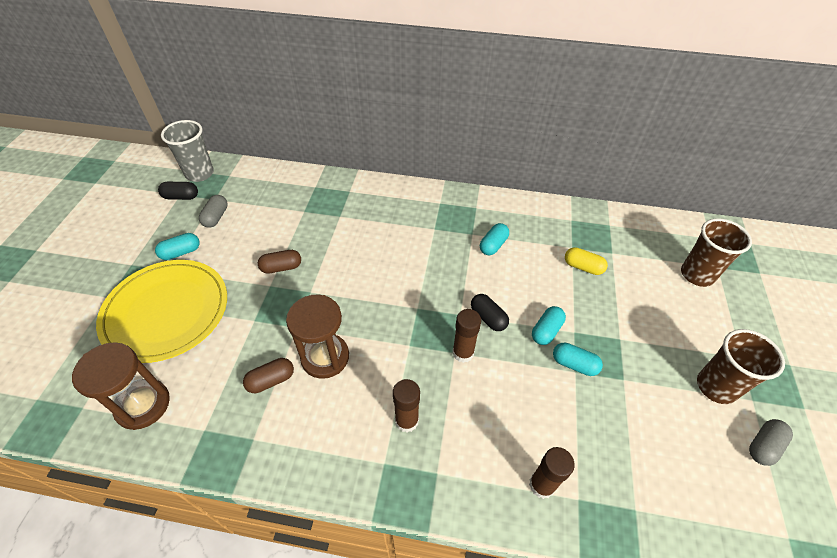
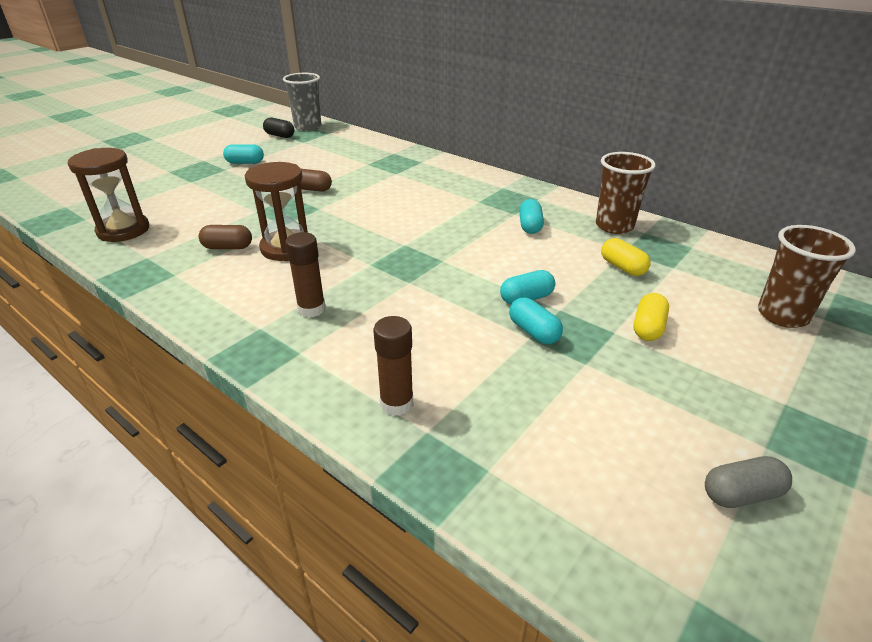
camera: 30 degrees right, 15 degrees down
(166, 312) = (198, 189): yellow plate -> none
(216, 217) = (293, 151): grey capsule -> none
(463, 353) = (417, 285): brown glue stick -> none
(488, 318) = (470, 271): black capsule -> none
(493, 245) = (530, 226): turquoise capsule -> turquoise capsule turned 60 degrees counterclockwise
(636, 324) = (648, 328): none -> yellow capsule
(716, 387) = (715, 414): brown cup -> brown cup (614, 226)

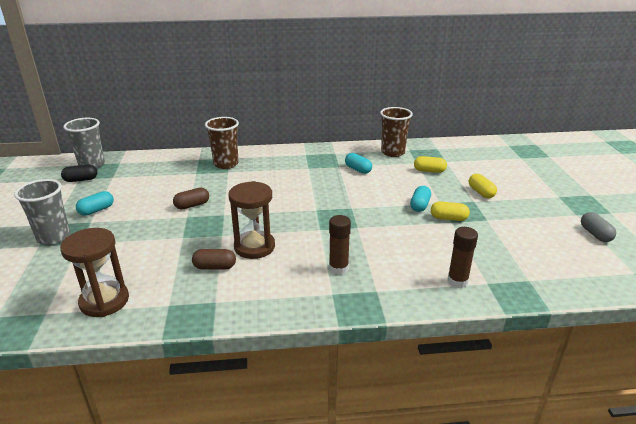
camera: 45 degrees left, 5 degrees down
(186, 170) = (54, 237): none -> grey cup
(228, 247) = (215, 267): brown capsule -> brown capsule turned 45 degrees clockwise
(533, 332) = (448, 218): turquoise capsule -> yellow capsule
(741, 494) = (595, 234): grey capsule -> grey capsule turned 45 degrees counterclockwise
(782, 315) = (509, 163): brown cup -> brown cup (226, 164)

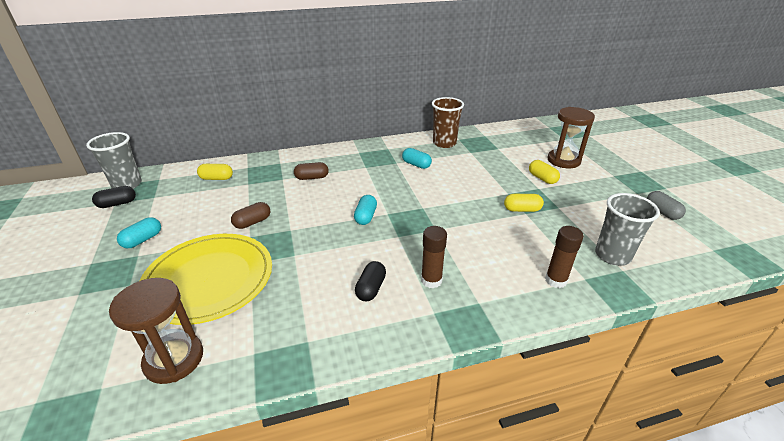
camera: 10 degrees left, 5 degrees up
(54, 237) = (95, 281): grey cup -> grey cup (612, 255)
(145, 246) = (209, 280): none -> yellow plate
(215, 267) = (296, 296): brown capsule -> brown capsule (312, 178)
(226, 164) = (278, 170): brown cup -> none
(254, 247) = (334, 265): brown hourglass -> brown hourglass (563, 160)
(282, 268) = (371, 288): none -> black capsule
(420, 205) = (489, 198): turquoise capsule -> turquoise capsule (366, 216)
(429, 171) = (486, 160): yellow capsule -> yellow capsule (216, 178)

